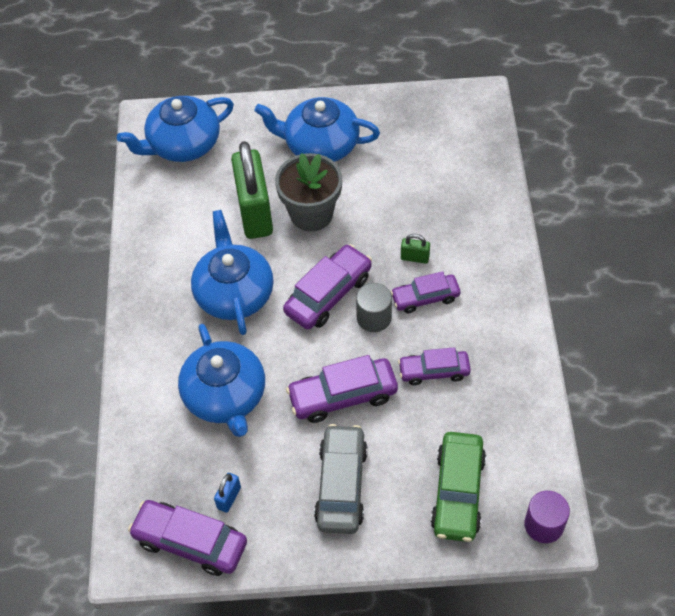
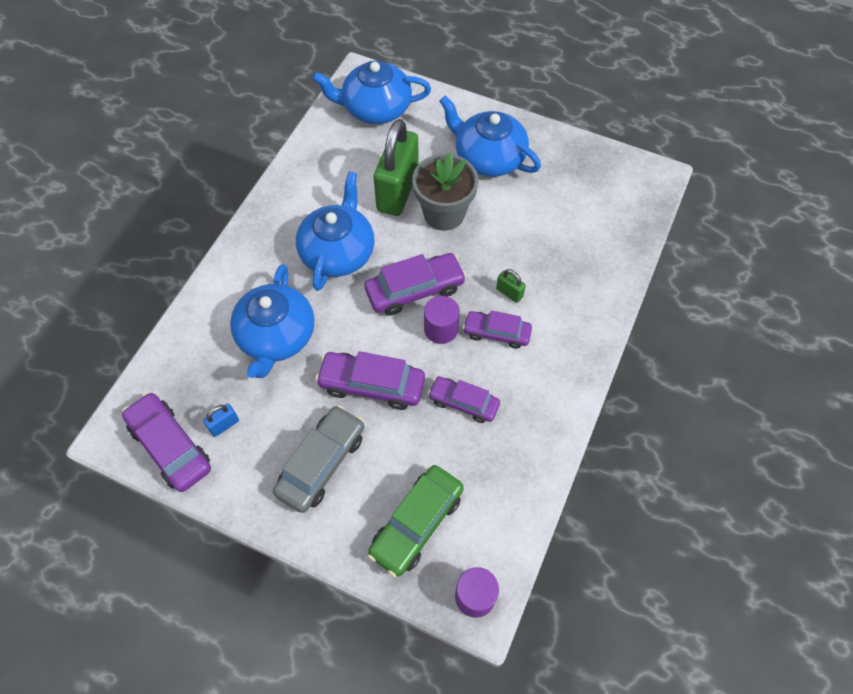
camera: 25 degrees right, 5 degrees up
(374, 317) = (441, 329): grey cylinder -> purple cylinder

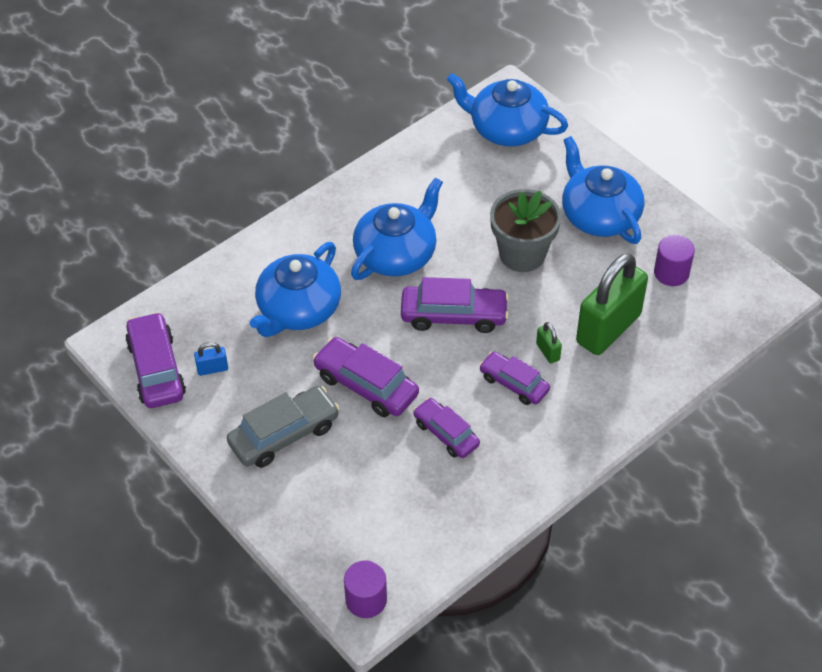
camera: 25 degrees right, 10 degrees down
(398, 191) = (486, 217): green padlock -> green padlock (608, 329)
(416, 523) = (345, 519): green car -> none
(441, 329) = (460, 360): purple cylinder -> purple cylinder (671, 273)

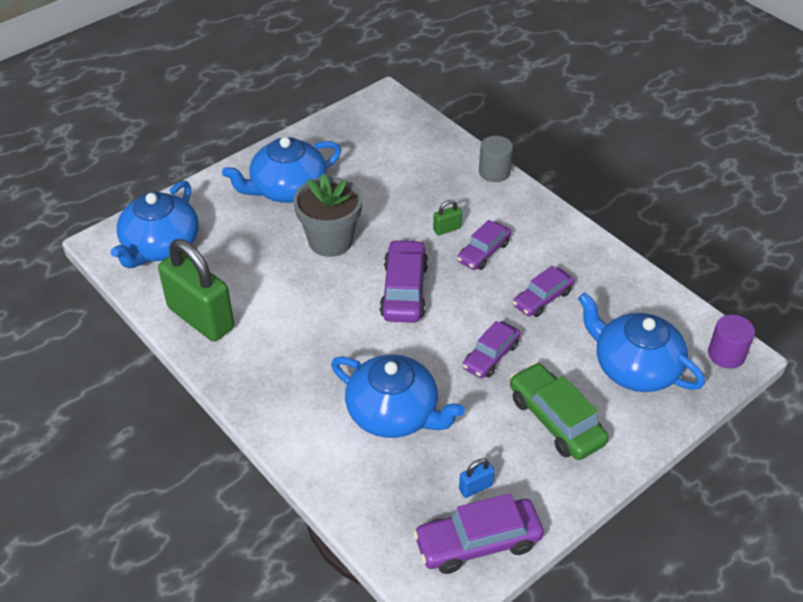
camera: 90 degrees left, 5 degrees down
(212, 369) = (475, 487): blue padlock -> blue padlock turned 75 degrees clockwise
(284, 434) = (556, 420): grey car -> green car
(366, 385) = (491, 356): purple car -> purple car, size x0.66
(396, 254) = (322, 333): blue teapot -> blue teapot (635, 367)
(608, 329) = (421, 191): green padlock -> green padlock (201, 318)
(649, 398) = (494, 172): none -> grey cylinder
(671, 273) = (359, 150): purple cylinder -> none

